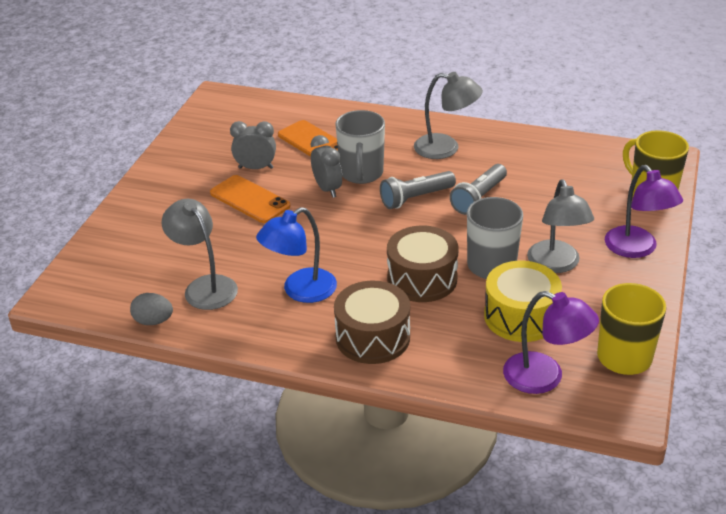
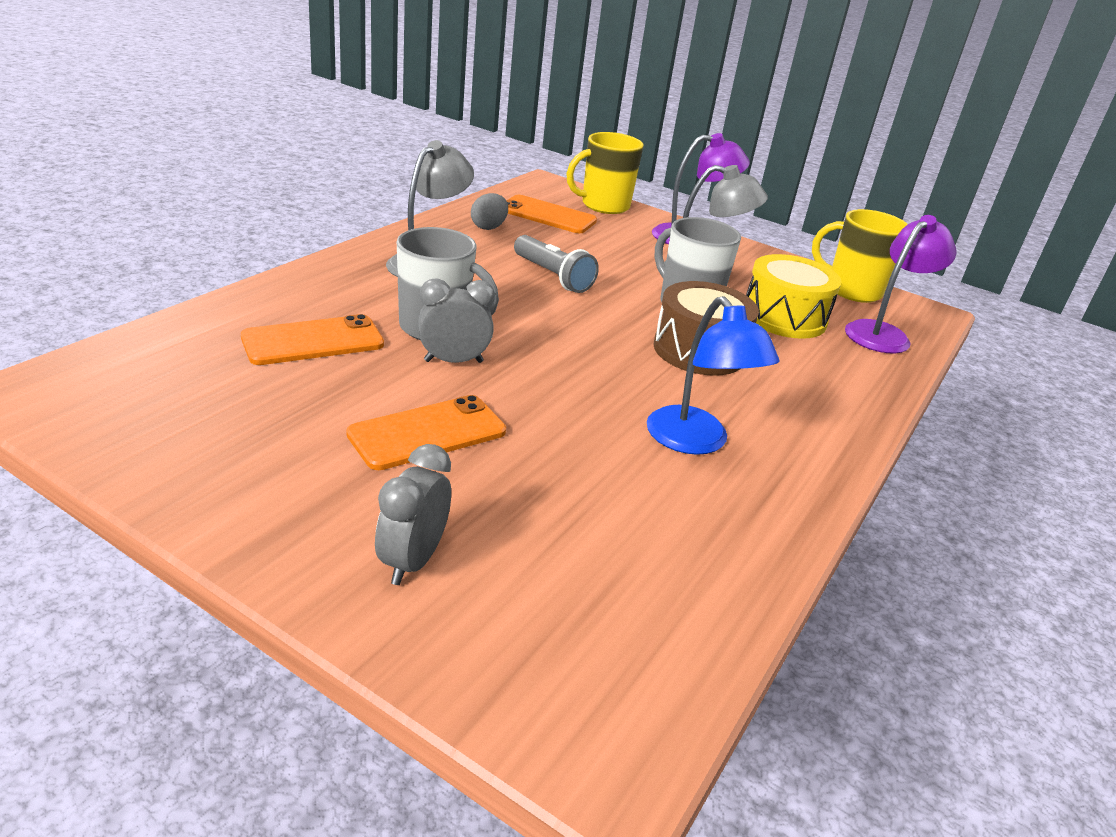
camera: 80 degrees left, 5 degrees down
(153, 321) = (734, 612): grey egg -> grey egg (488, 227)
(205, 286) = (653, 531): grey lamp -> none
(256, 168) = (335, 406): grey clock -> grey clock (413, 561)
(372, 337) = (808, 411): brown drum -> none
(415, 198) = (525, 310): grey flashlight -> none
(591, 173) = (547, 215): none -> orange phone

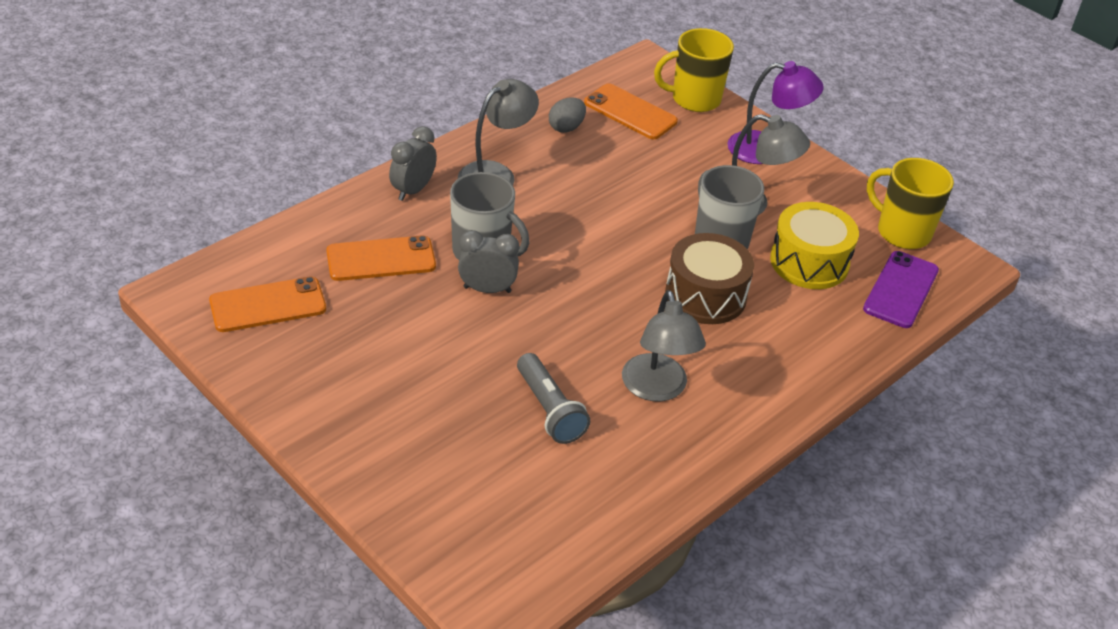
camera: 15 degrees right, 10 degrees up
(413, 561) = (411, 461): grey clock -> grey clock (413, 190)
(427, 433) = (448, 358): orange phone -> orange phone (268, 305)
(552, 276) = (605, 197): grey flashlight -> grey flashlight (549, 410)
(695, 442) = (657, 389): blue lamp -> grey lamp
(884, 334) = (901, 290): purple lamp -> purple phone

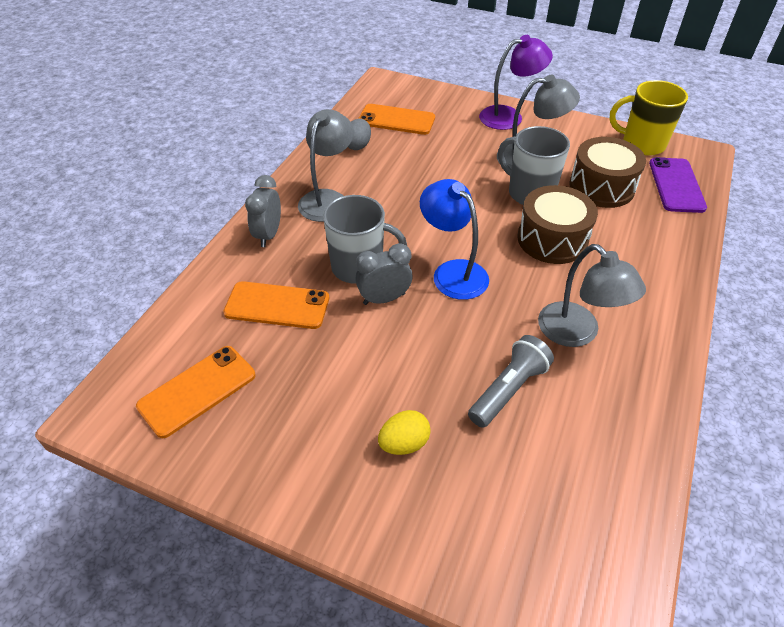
camera: 20 degrees left, 5 degrees up
(381, 259) = (277, 305): orange phone -> orange phone turned 45 degrees clockwise
(421, 414) = (404, 443): none -> yellow egg
(549, 410) = (508, 390): grey flashlight -> grey flashlight turned 90 degrees counterclockwise
(574, 290) = (452, 272): none -> blue lamp
(694, 99) = (434, 97): yellow mug -> none
(809, 262) = (601, 187): yellow drum -> brown drum

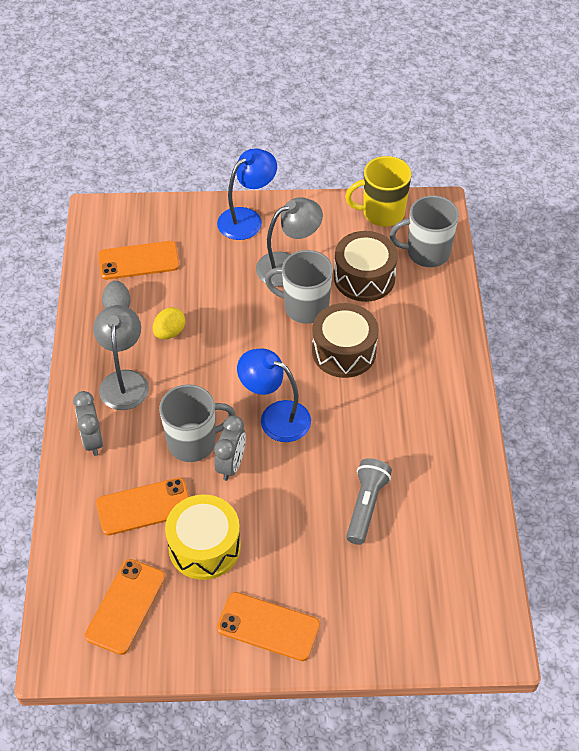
camera: 25 degrees left, 5 degrees up
(312, 364) = (204, 547): none -> yellow drum
(330, 476) = (268, 626): none -> orange phone
(384, 299) = (231, 465): grey clock -> grey clock turned 150 degrees clockwise
(404, 443) = (309, 580): yellow egg -> yellow egg (169, 332)
(509, 116) = (247, 219): purple lamp -> blue lamp
(577, 333) = (398, 436): grey lamp -> none
(676, 185) = (426, 253): purple phone -> grey mug

